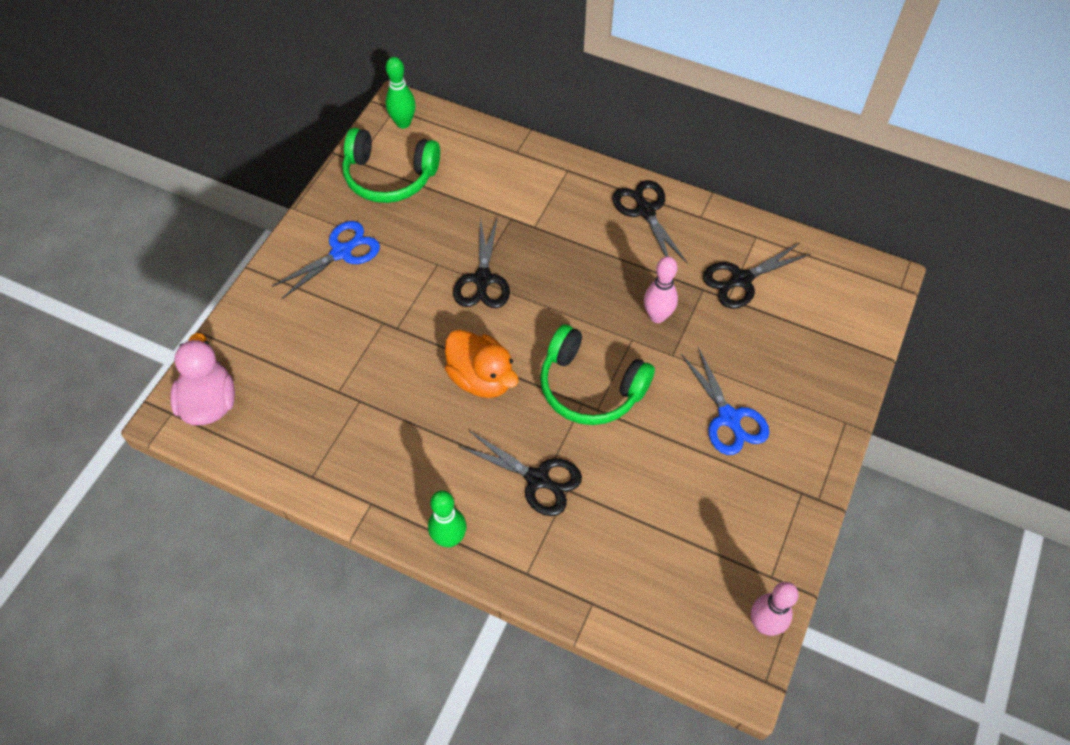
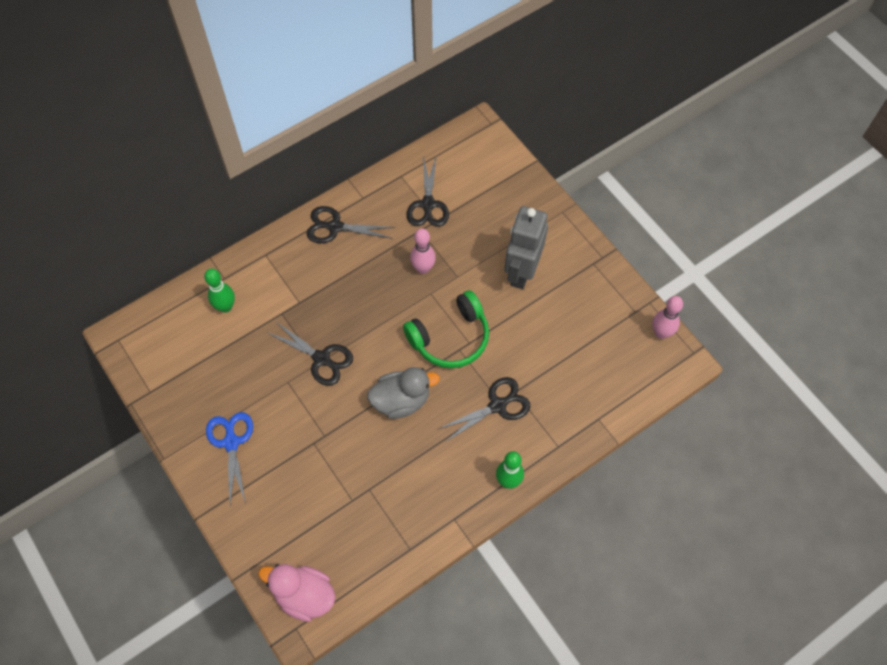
camera: 60 degrees left, 5 degrees up
(389, 176) = (183, 375): green headphones -> none
(403, 123) = (137, 340): green bowling pin -> green bowling pin (225, 307)
(481, 378) = (401, 401): orange duck -> grey duck
(729, 418) = (521, 271): blue scissors -> grey robot

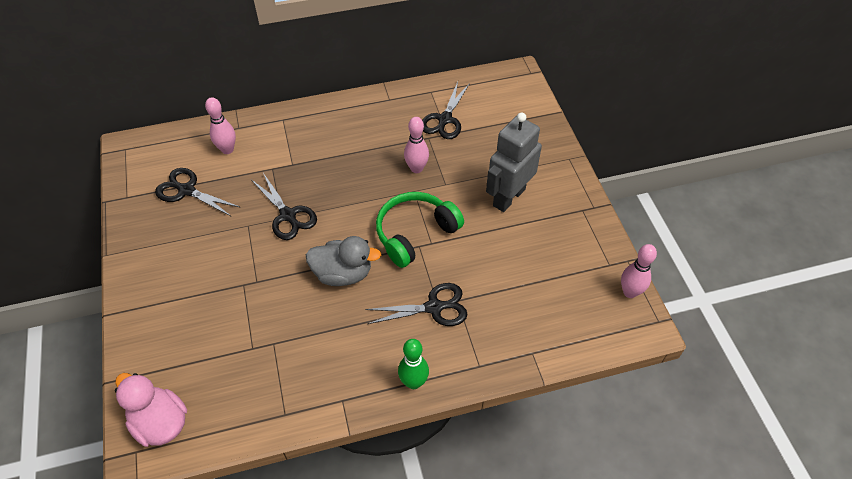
camera: 20 degrees right, 10 degrees down
(225, 307) = (227, 150): green bowling pin -> pink bowling pin
(231, 442) = (171, 260): blue scissors -> none
(335, 227) = (354, 115): black scissors -> black scissors (187, 190)
(450, 338) = (415, 233): green headphones -> green headphones turned 150 degrees clockwise

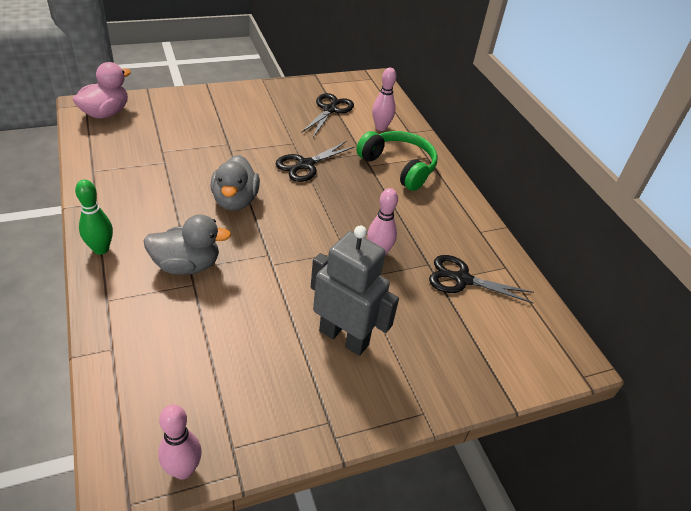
camera: 80 degrees right, 10 degrees down
(415, 233) = (285, 251): green headphones -> green headphones (399, 167)
(434, 307) = (187, 265): black scissors -> grey duck

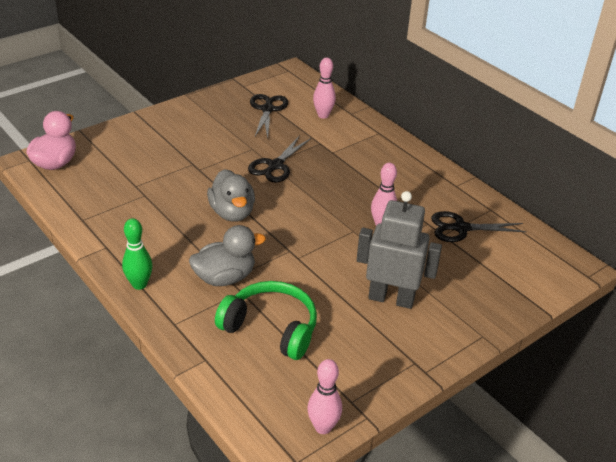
camera: 15 degrees left, 5 degrees down
(399, 167) = (358, 147): green headphones -> green headphones (271, 328)

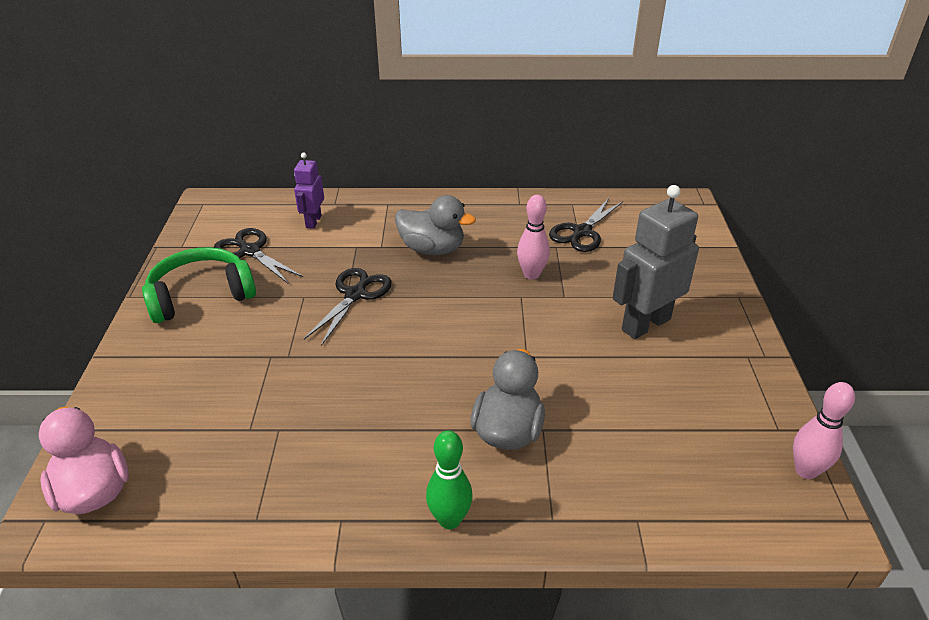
camera: 50 degrees left, 0 degrees up
(232, 213) = (399, 368): grey duck -> grey duck (432, 249)
(271, 328) = (624, 435): green headphones -> green headphones (201, 295)
(275, 165) = (355, 295): black scissors -> black scissors turned 135 degrees counterclockwise
(323, 115) = (313, 221): pink bowling pin -> purple robot

